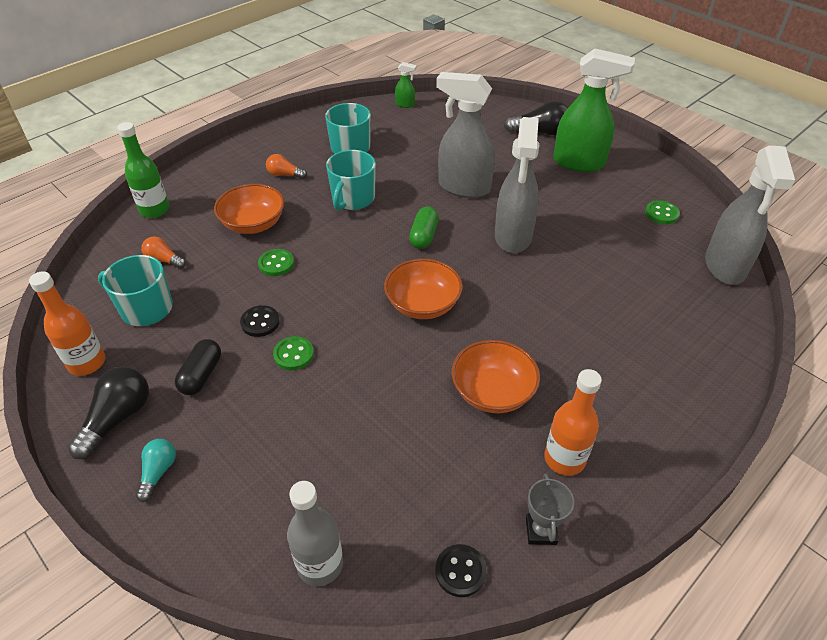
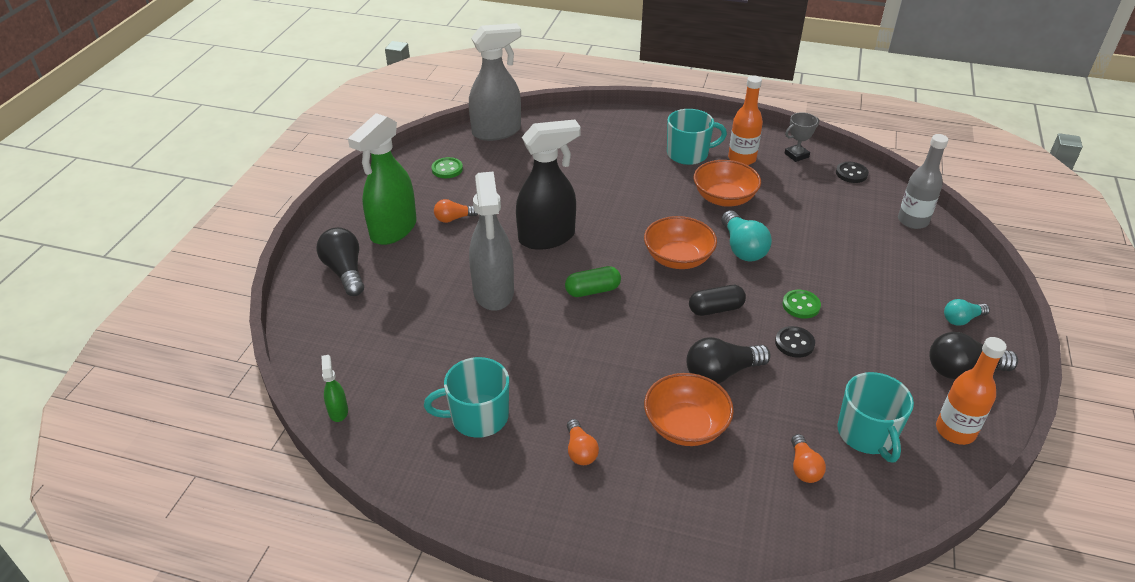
camera: 120 degrees left, 5 degrees down
(154, 210) = (747, 541): green bottle -> none
(201, 375) = (877, 347): black capsule -> black capsule (716, 309)
(276, 264) = (721, 373): green button -> black light bulb
(353, 199) = (577, 366): turquoise mug -> turquoise mug (688, 154)
(401, 359) = (742, 248): none -> turquoise light bulb
(513, 237) = (547, 237): grey spray bottle -> black spray bottle
(576, 196) = (454, 218): none -> orange light bulb
(579, 163) = (393, 230): green spray bottle -> green spray bottle turned 135 degrees counterclockwise

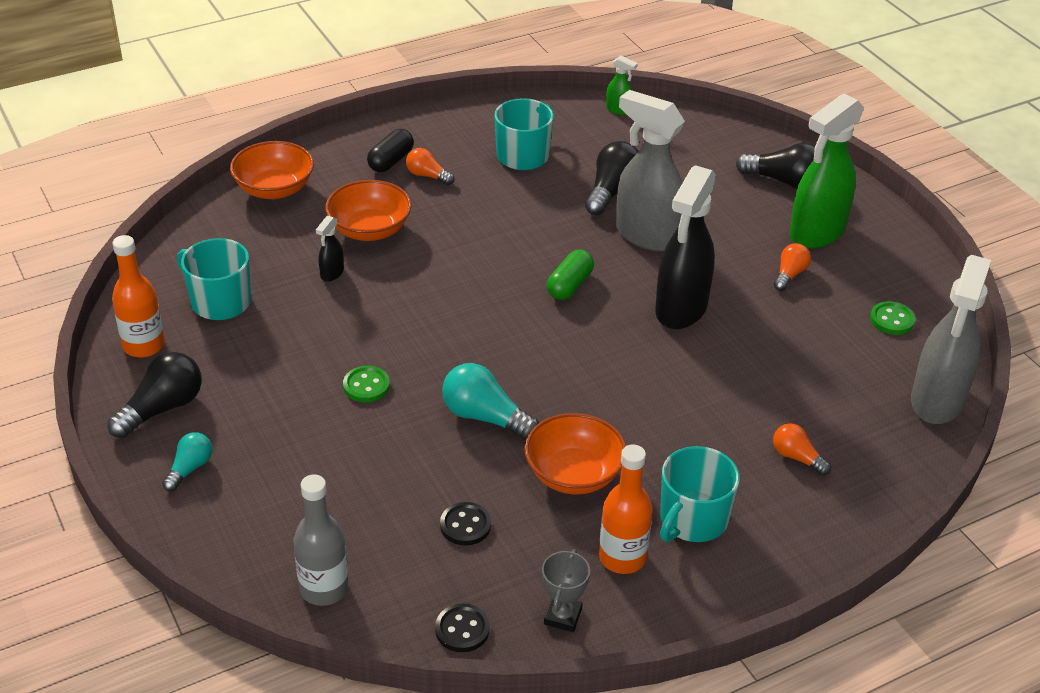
camera: 135 degrees right, 0 degrees up
(393, 230) = (816, 233): green spray bottle -> green spray bottle turned 120 degrees counterclockwise
(678, 258) = (534, 364): orange bowl -> orange bowl (274, 189)
(716, 309) = (442, 334): black capsule -> black capsule (391, 161)
(721, 373) = (381, 282): black light bulb -> black light bulb (612, 191)
(753, 404) = (332, 273): none -> black spray bottle
(794, 343) = (341, 343): black button -> black button (465, 525)
(803, 467) = (254, 251): orange light bulb -> orange light bulb (797, 457)

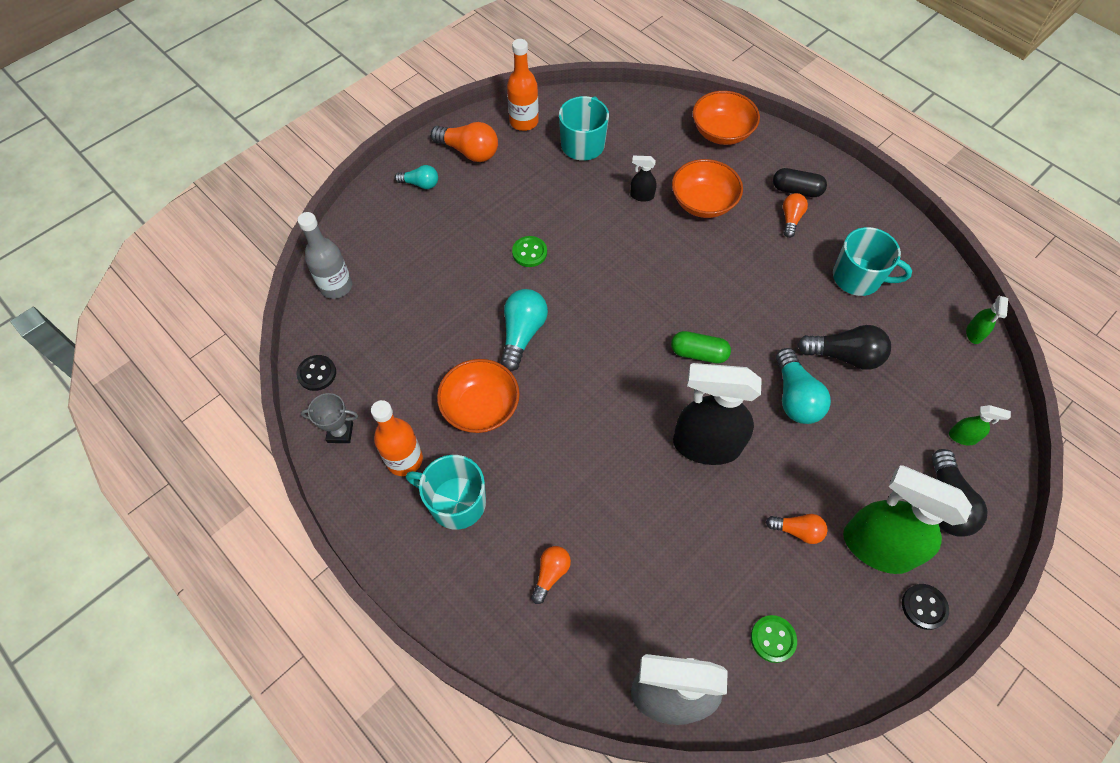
camera: 75 degrees right, 20 degrees up
(162, 408) = (469, 152): black light bulb -> orange light bulb
(465, 525) = (410, 350): black button -> black button (924, 607)
(646, 235) = (795, 397): grey spray bottle -> turquoise light bulb
(723, 151) = (963, 437): none -> green spray bottle

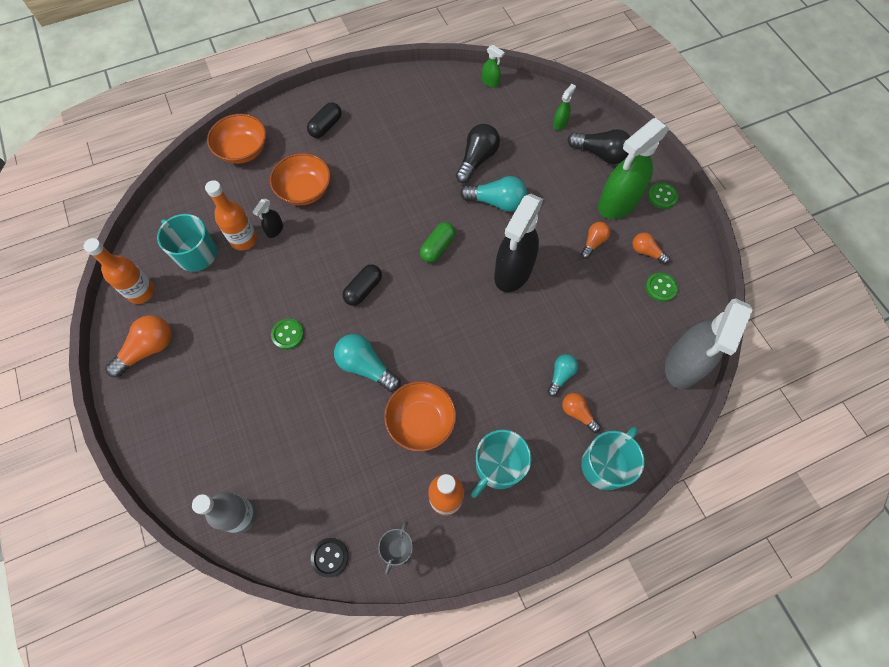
camera: 70 degrees left, 5 degrees up
(420, 184) = (162, 404): turquoise light bulb -> turquoise light bulb (560, 375)
(610, 299) = (363, 289): none -> black capsule
(617, 175) = (244, 239): none -> orange bottle
(791, 219) = (350, 141): orange light bulb -> orange light bulb (646, 252)
(858, 277) = (419, 124): turquoise mug -> turquoise mug (605, 465)
(924, 607) = (662, 196): black button -> green button

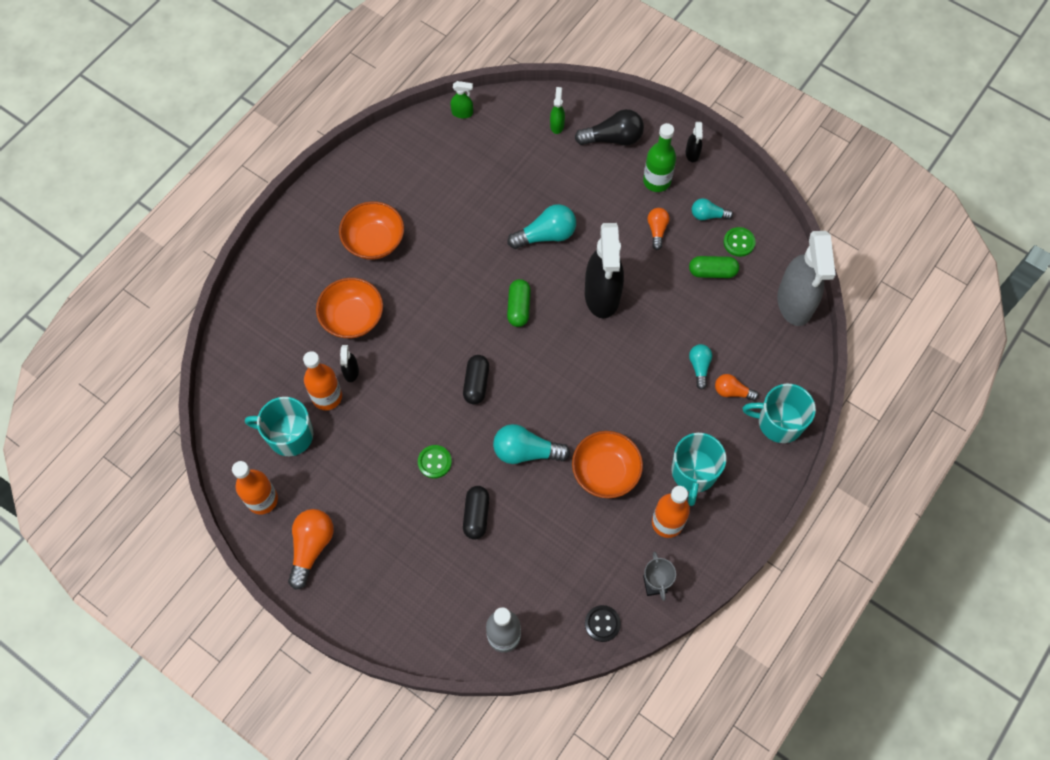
camera: 30 degrees left, 0 degrees up
(243, 150) = (259, 308): orange bowl -> orange bowl (374, 241)
(326, 126) = (327, 241): black capsule -> black capsule (476, 515)
(477, 159) = (500, 201): black light bulb -> none
(605, 465) = (779, 422): turquoise mug -> turquoise mug turned 90 degrees counterclockwise
(617, 204) = (657, 181): green spray bottle -> green bottle
(622, 300) = (712, 272): none -> green capsule
(646, 252) = (708, 215): orange light bulb -> turquoise light bulb
(662, 196) = (692, 154): green button -> black spray bottle

